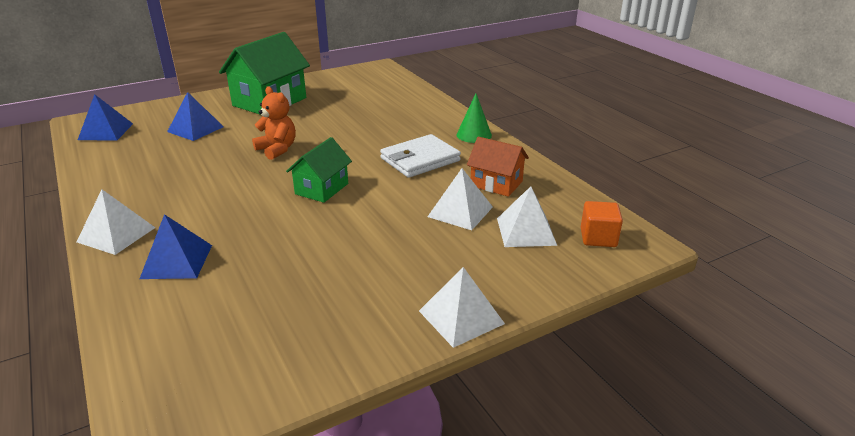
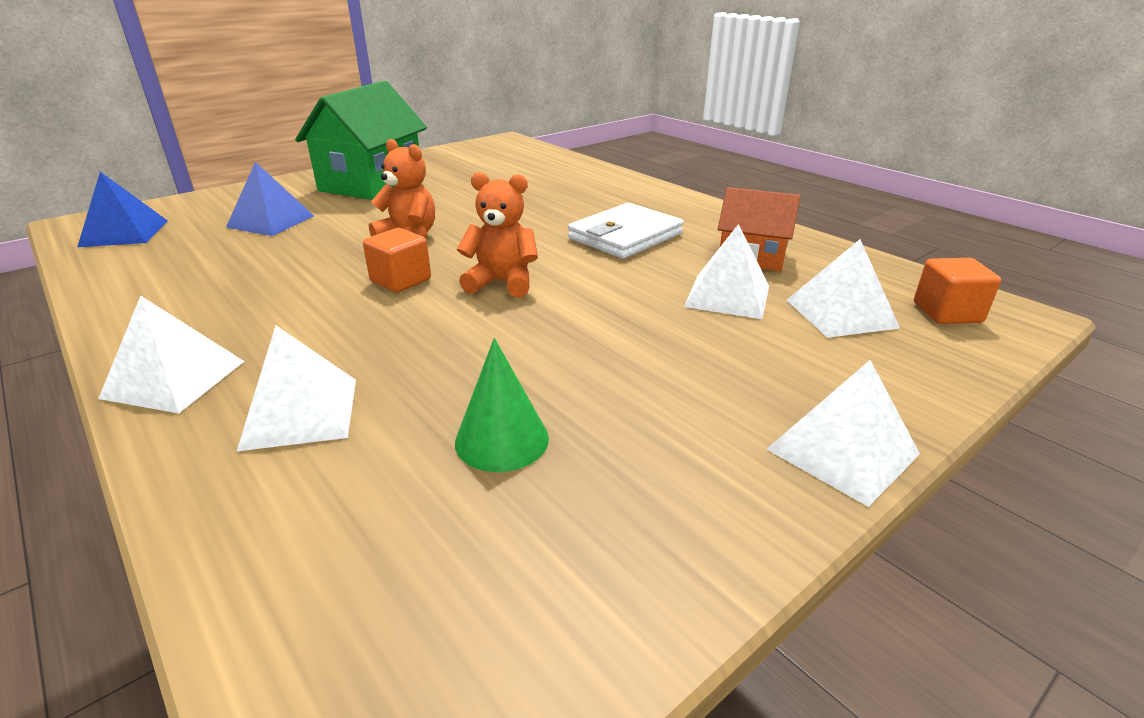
camera: 10 degrees left, 0 degrees up
(177, 261) = (300, 412): blue pyramid -> white pyramid
(260, 181) = (400, 280): none -> orange cube
(322, 189) = (502, 283): green house -> orange teddy bear
(474, 135) = (679, 203): green cone -> green cone (502, 440)

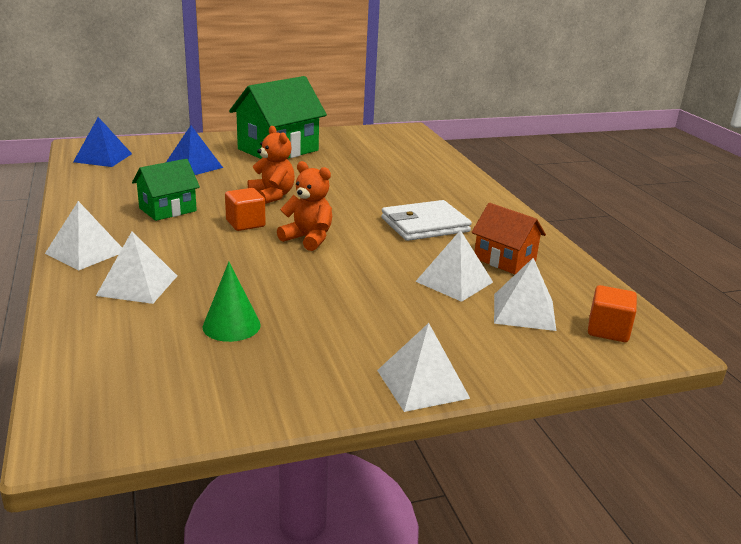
camera: 20 degrees right, 5 degrees down
(272, 284) = (167, 209): none -> green house

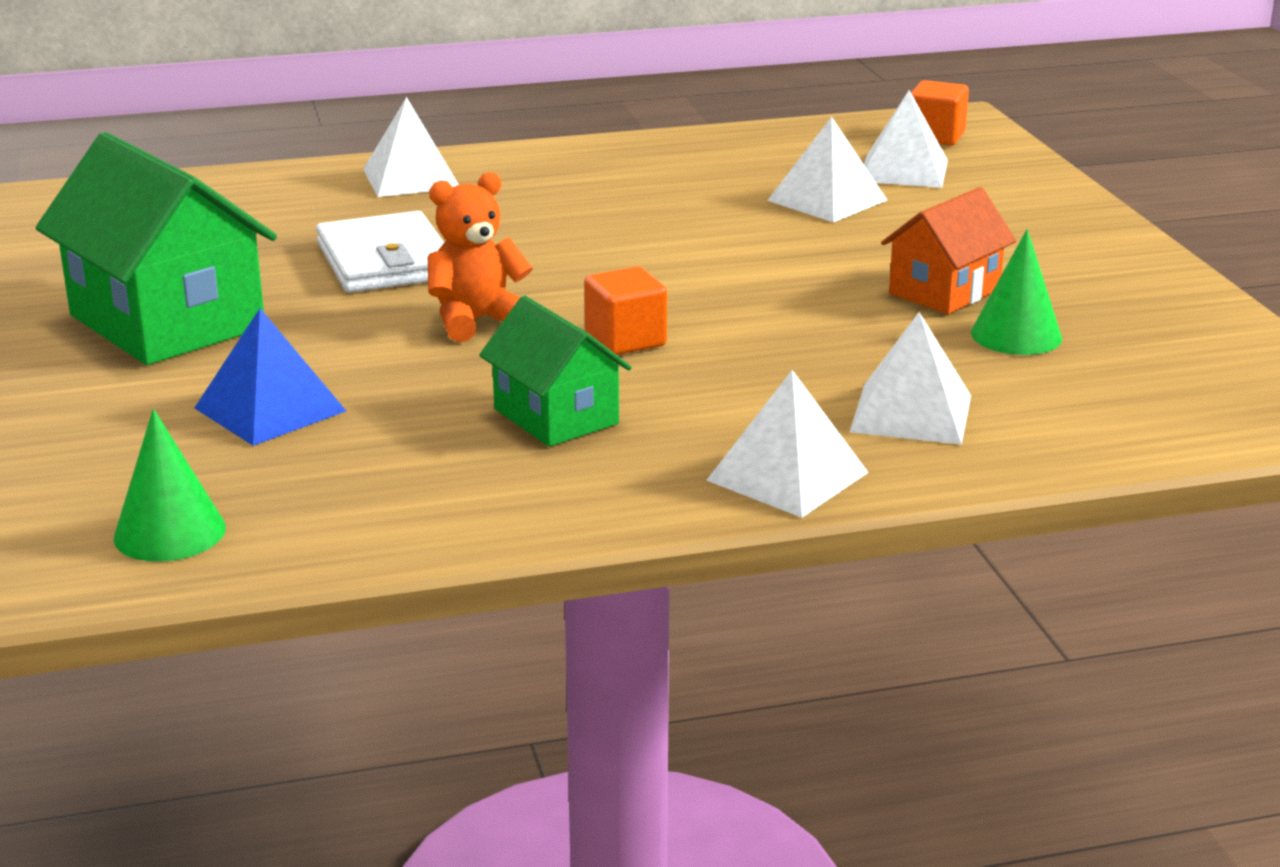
camera: 85 degrees left, 0 degrees up
(103, 158) = (170, 532): blue pyramid -> green cone
(308, 239) = (690, 289): orange teddy bear -> none
(422, 384) = (1105, 230): white pyramid -> white pyramid (411, 178)
(425, 225) = (619, 207): white wallet -> white wallet (385, 261)
(504, 260) = (746, 167): orange house -> orange house (944, 291)

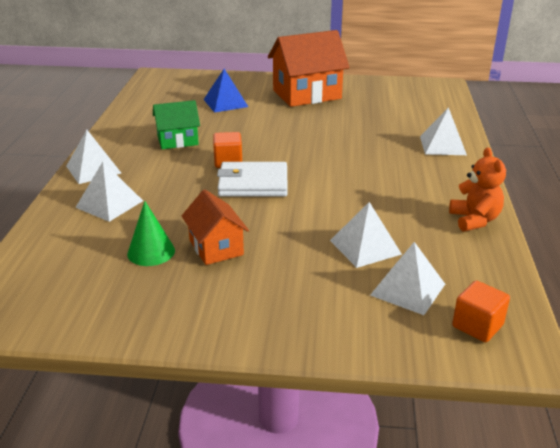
camera: 110 degrees right, 5 degrees up
(166, 322) = (306, 94): green house -> orange house
(170, 532) = (163, 87): green cone -> none
(385, 261) = (341, 130): white wallet -> white wallet (253, 183)
(477, 321) = (269, 139): orange teddy bear -> orange teddy bear (474, 220)

